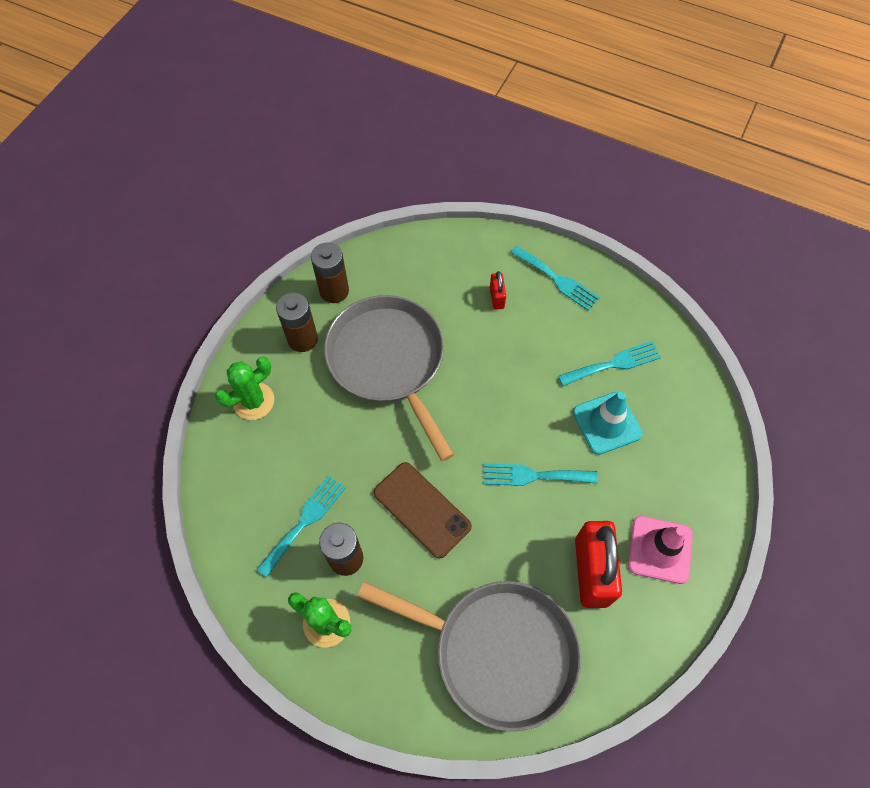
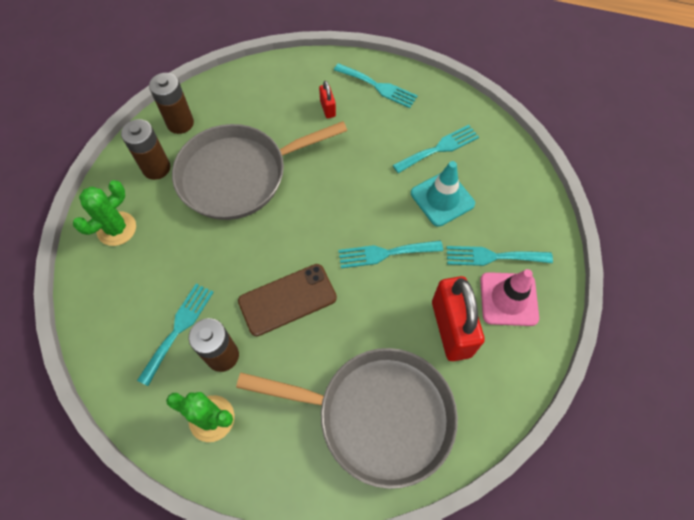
camera: 10 degrees left, 0 degrees up
(388, 361) = (238, 175): grey pan -> grey pan turned 75 degrees counterclockwise
(421, 509) = (287, 300): brown phone -> brown phone turned 60 degrees counterclockwise
(651, 499) = (493, 256): none -> turquoise fork

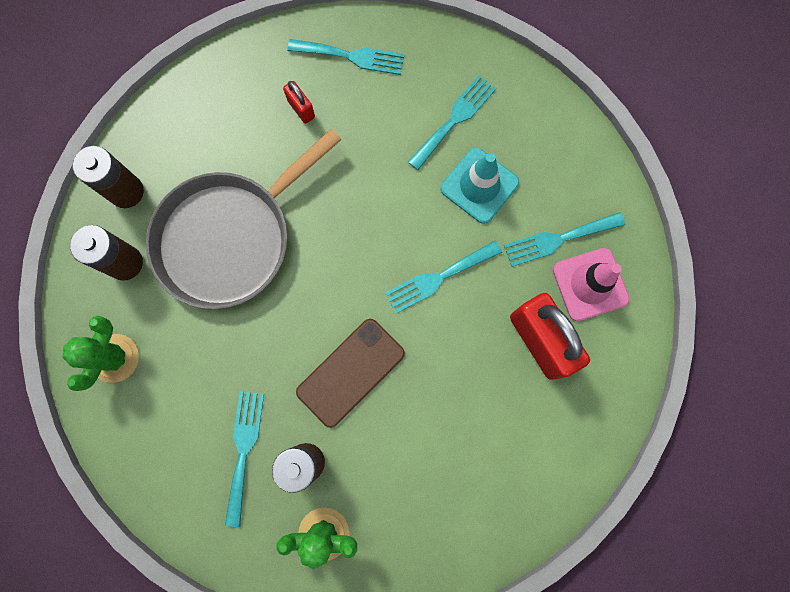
camera: 20 degrees left, 15 degrees up
(378, 416) = (496, 465): grey pan -> none

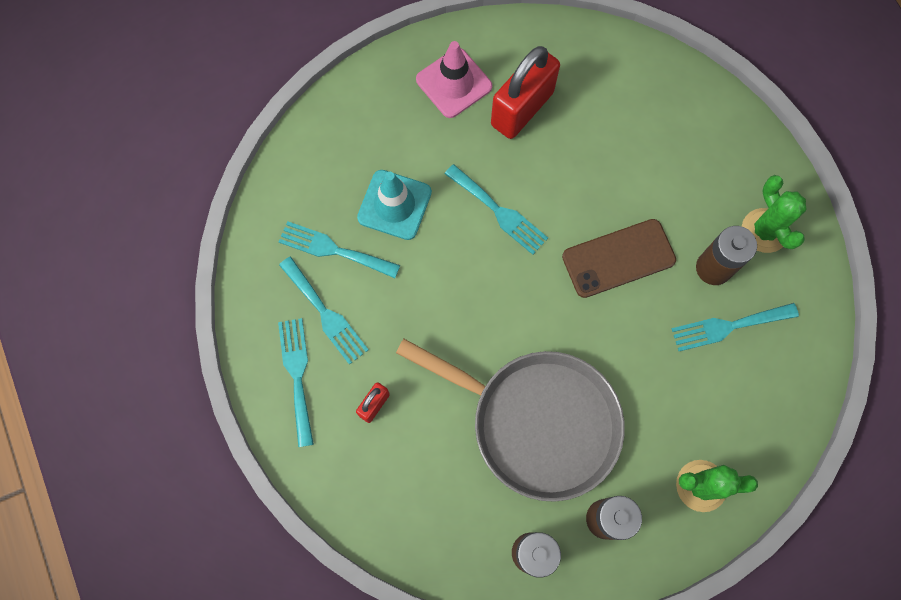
camera: 110 degrees left, 5 degrees down
(351, 372) = (618, 258): brown phone -> brown phone turned 45 degrees counterclockwise
(558, 239) = (421, 121): turquoise fork -> turquoise fork (325, 314)

